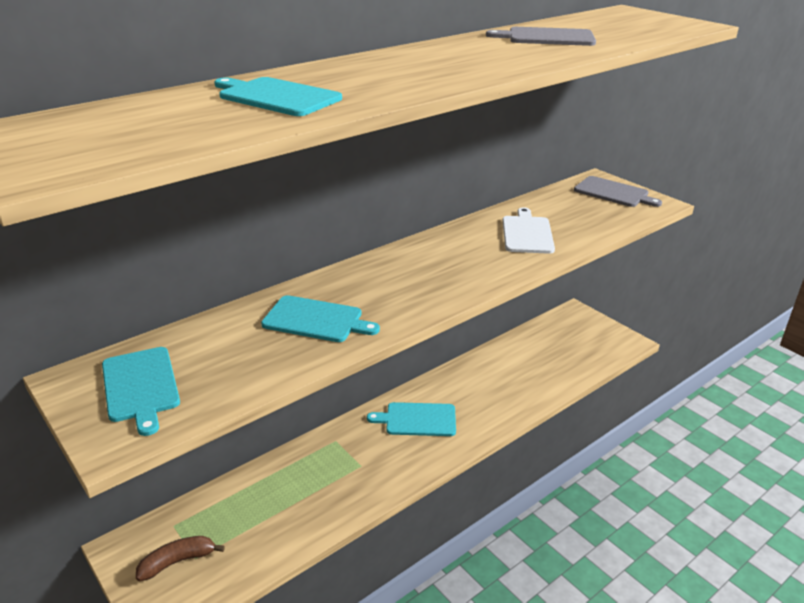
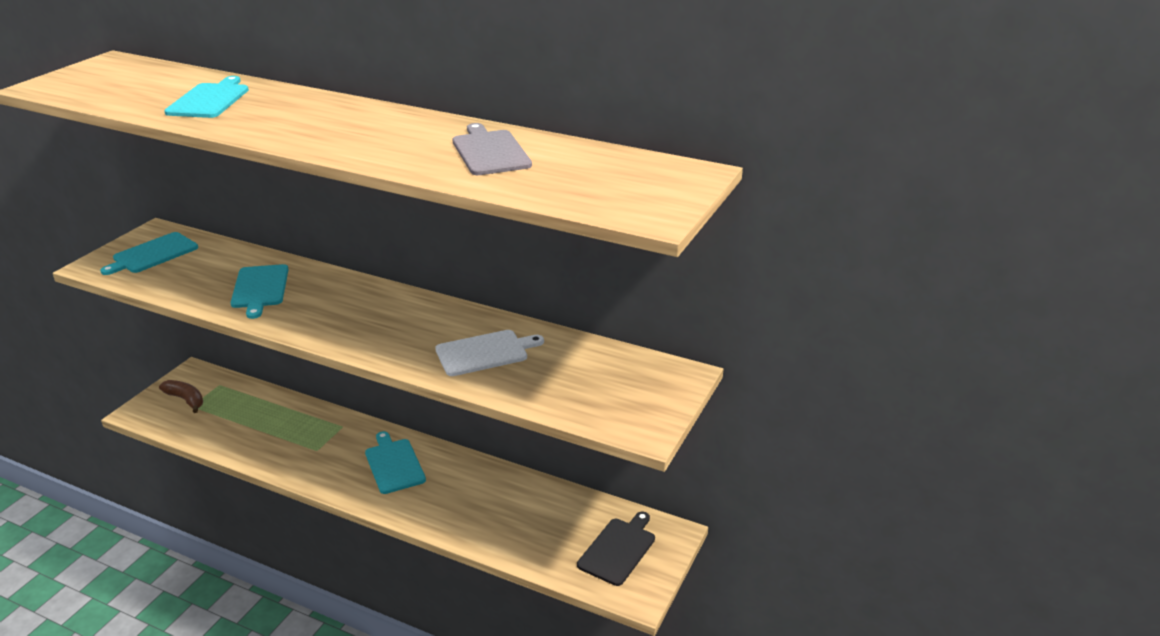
camera: 65 degrees right, 0 degrees up
(581, 336) = (618, 549): none -> black cutting board
(613, 193) = (648, 392): grey cutting board -> none

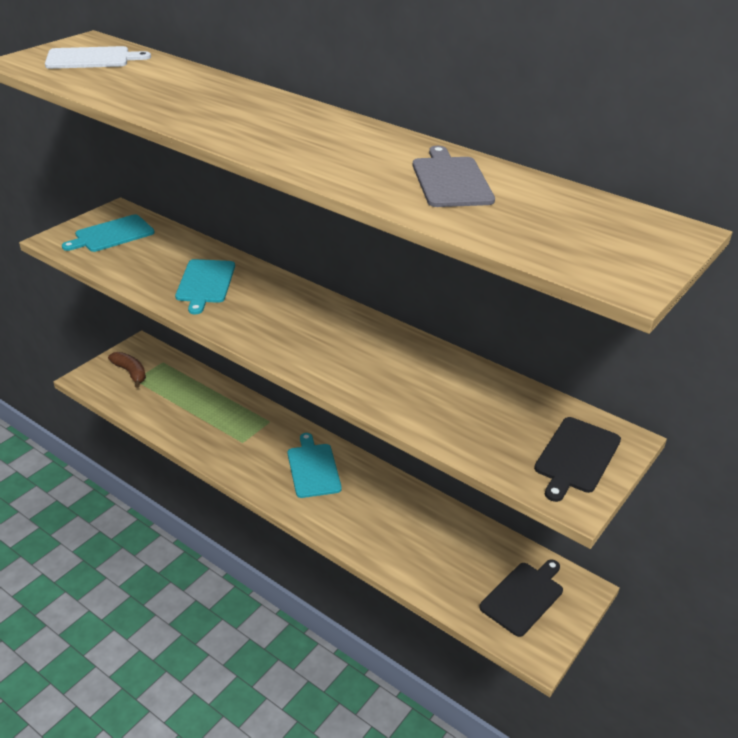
camera: 10 degrees right, 5 degrees up
(209, 100) = (175, 91): turquoise cutting board -> none
(485, 352) = (416, 384): white cutting board -> white cutting board (91, 58)
(643, 395) = (576, 457): none -> black cutting board

